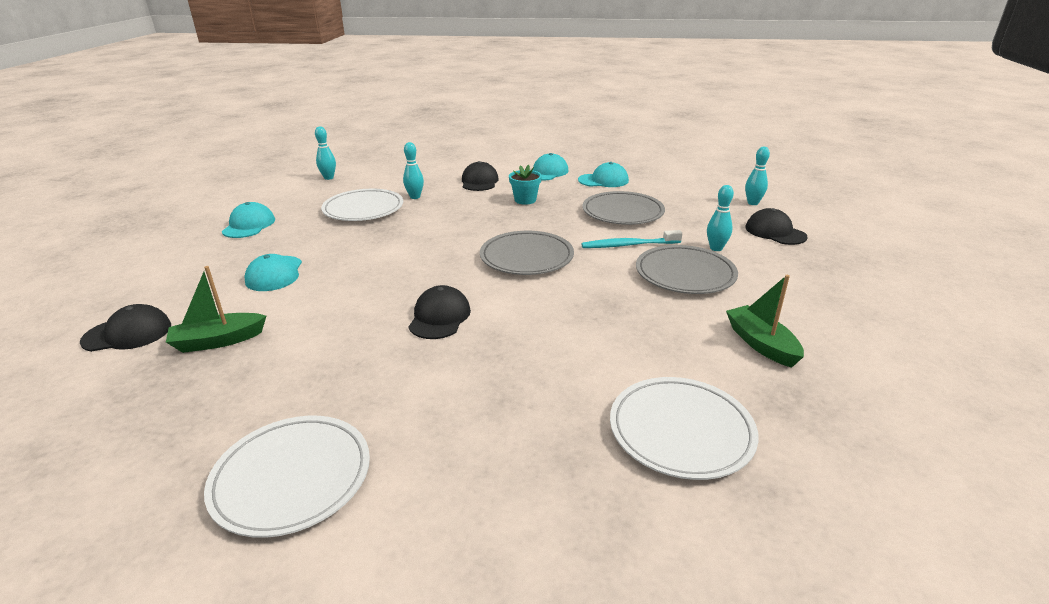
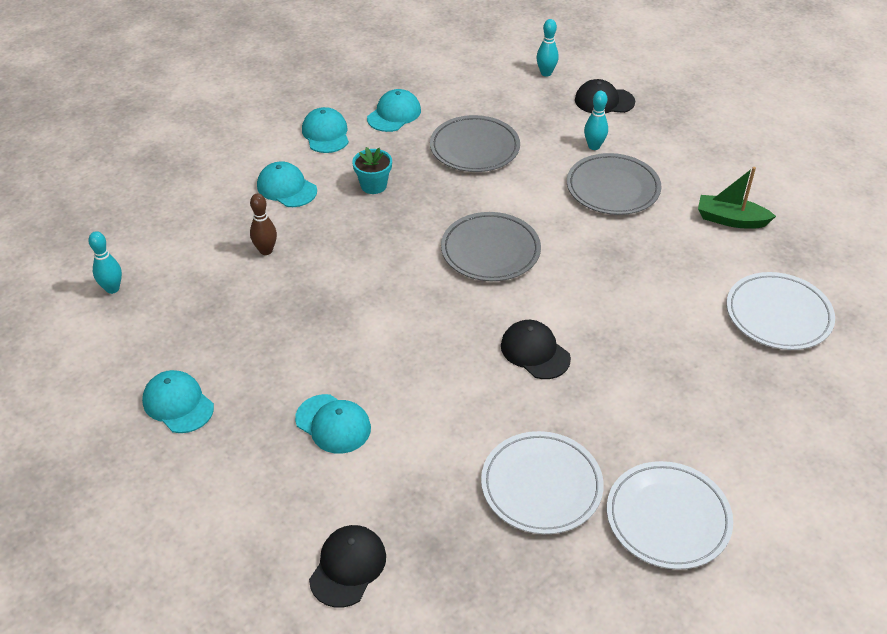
camera: 50 degrees left, 15 degrees up
(218, 341) = (431, 504): green boat -> none
(363, 209) = (249, 300): white plate -> white plate (541, 486)
(415, 197) = (266, 250): turquoise bowling pin -> brown bowling pin
(479, 181) = (286, 188): black cap -> turquoise cap
(629, 245) = (536, 184): turquoise toothbrush -> none

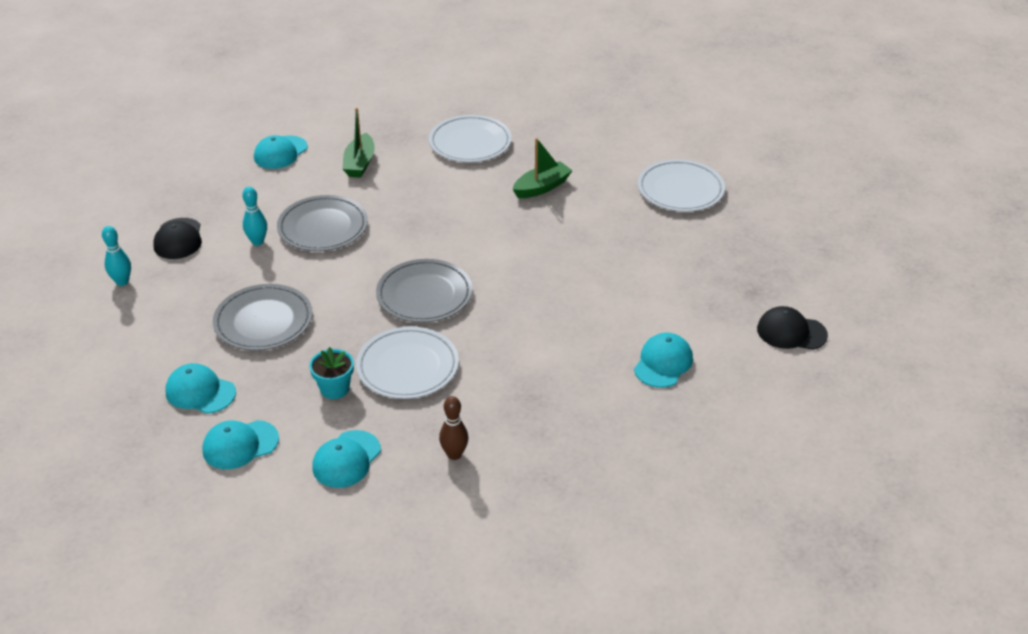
camera: 100 degrees left, 5 degrees down
(112, 289) = (542, 572): turquoise bowling pin -> none
(178, 404) = (679, 471): turquoise cap -> turquoise cap (280, 153)
(535, 352) = (545, 259): black cap -> none
(541, 486) = (677, 246): white plate -> white plate (407, 367)
(678, 369) = (542, 187): none -> green boat

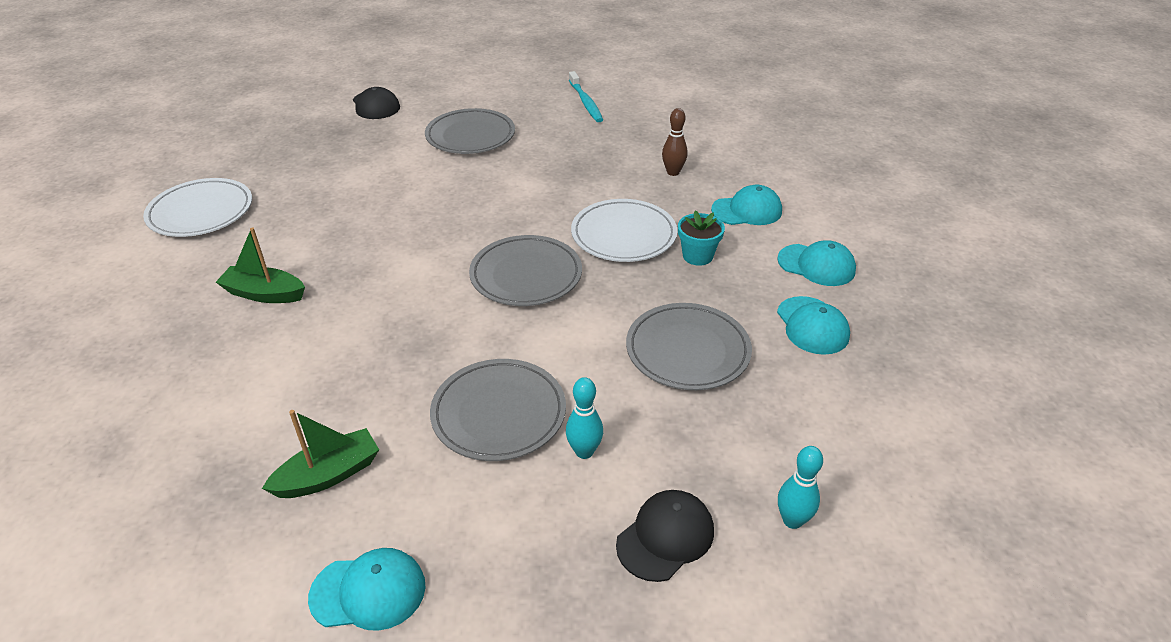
camera: 130 degrees left, 0 degrees up
(470, 143) = (196, 399): white plate -> none
(654, 480) = (585, 102): none -> turquoise toothbrush
(663, 363) = (470, 136): turquoise cap -> grey plate

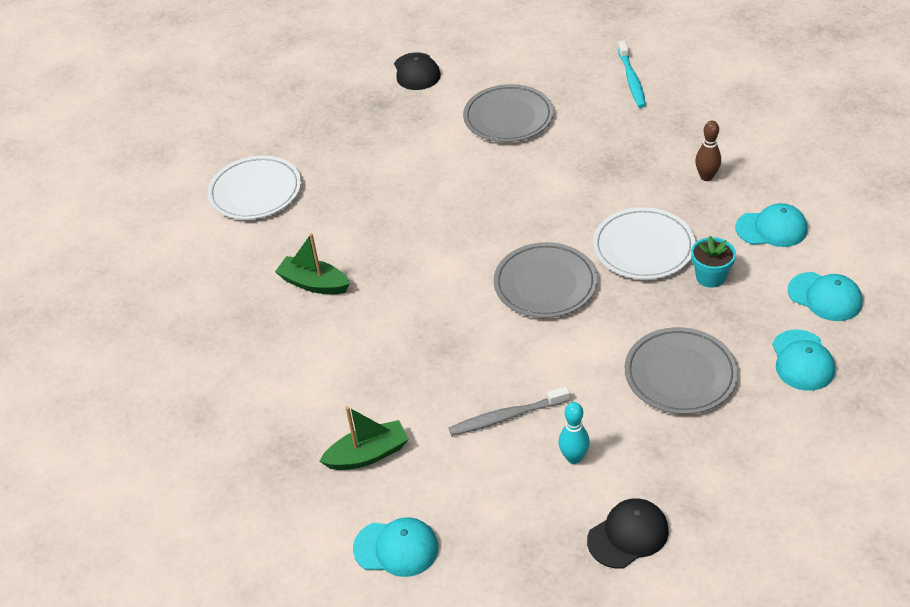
camera: 15 degrees right, 5 degrees up
(499, 413) = (507, 416): grey plate -> grey toothbrush
(792, 520) = (735, 534): turquoise bowling pin -> none

